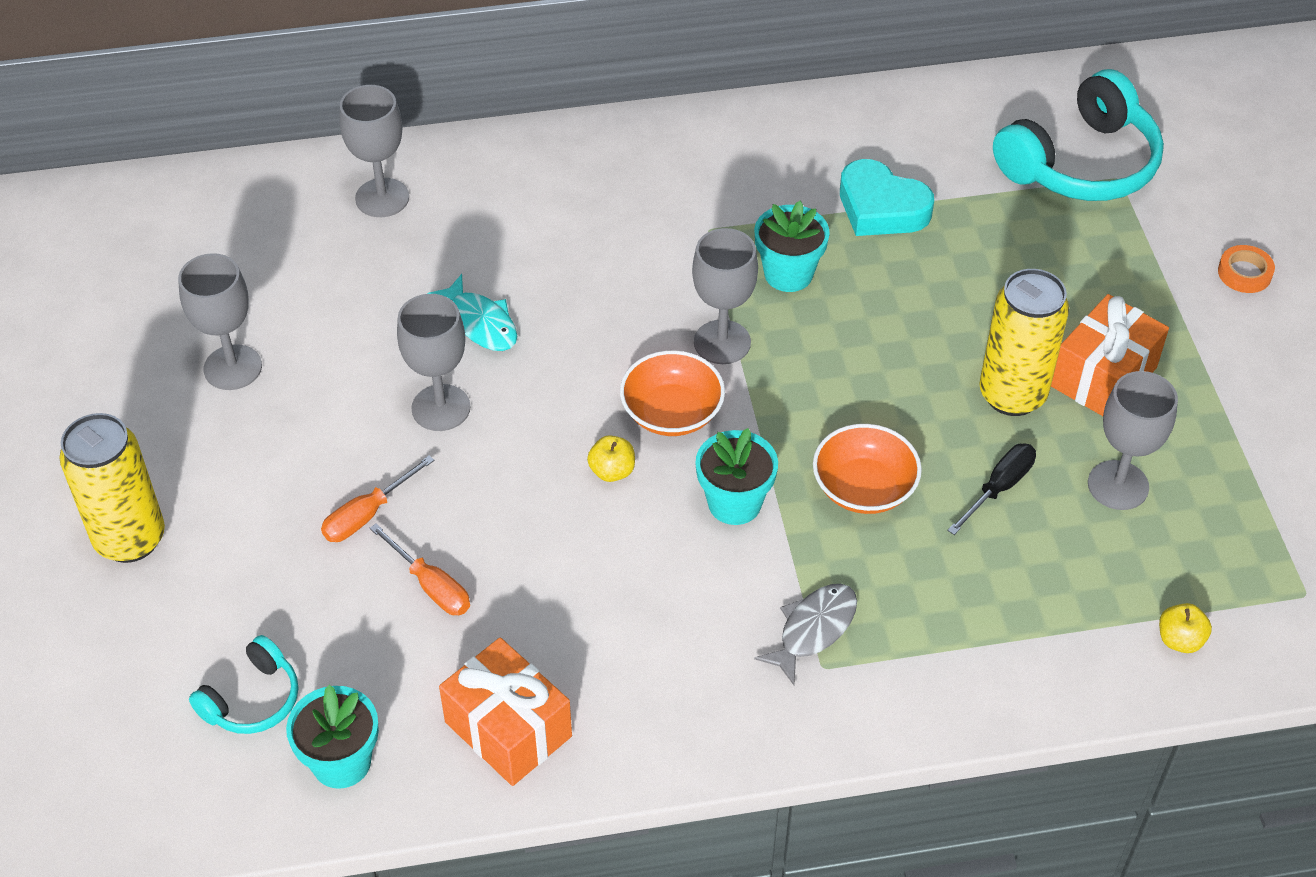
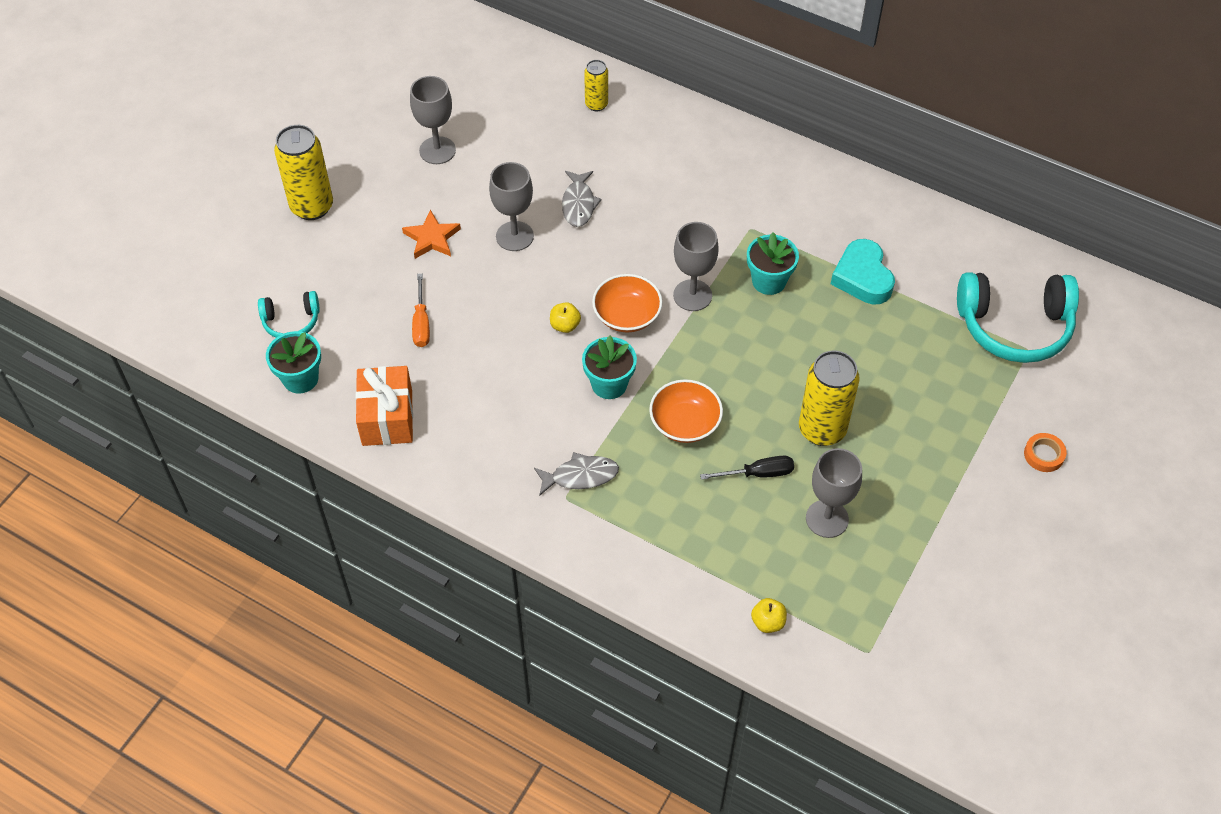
camera: 40 degrees right, 5 degrees up
(336, 476) = (432, 238): none -> orange star
(367, 514) = (427, 267): orange screwdriver -> none
(382, 198) = (596, 104): grey goblet -> yellow can
(481, 323) = (579, 204): turquoise fish -> grey fish
(1103, 377) = (886, 455): orange gift -> none

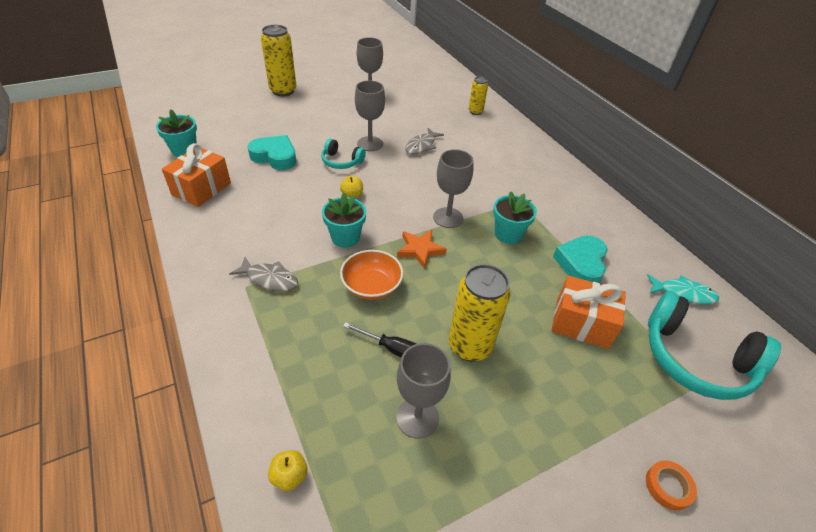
camera: 30 degrees right, 10 degrees down
(291, 321) = (213, 127): turquoise headphones -> turquoise headphones (341, 161)
(421, 323) = (275, 157): orange screwdriver -> turquoise heart
(432, 238) = (325, 126): orange star -> orange star (420, 250)
(627, 315) = (395, 208): orange bowl -> none
(902, 347) = (581, 323): none -> orange gift
(972, 258) = (683, 293): none -> turquoise fish

